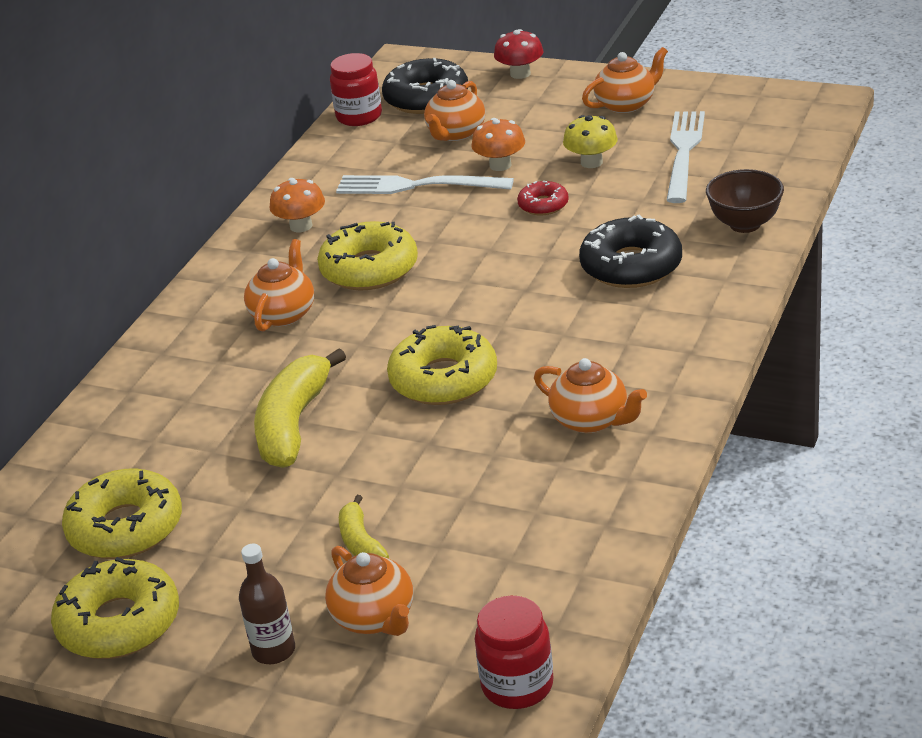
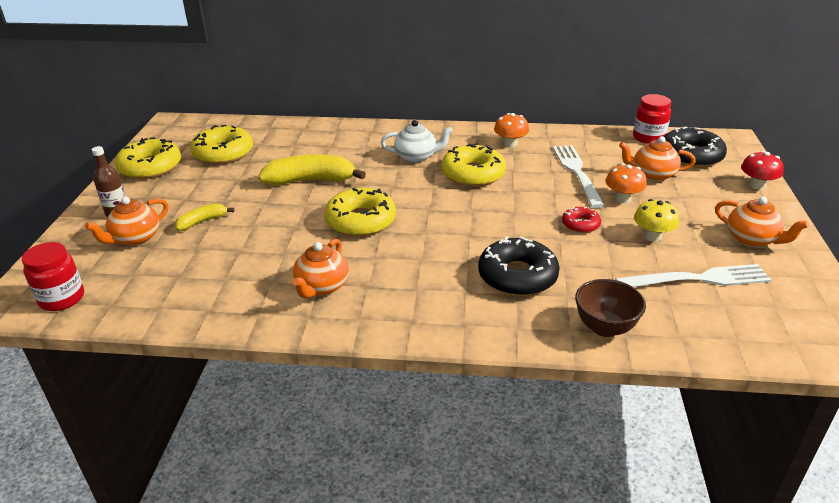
camera: 70 degrees right, 0 degrees up
(283, 314) = (416, 157): orange teapot -> white teapot

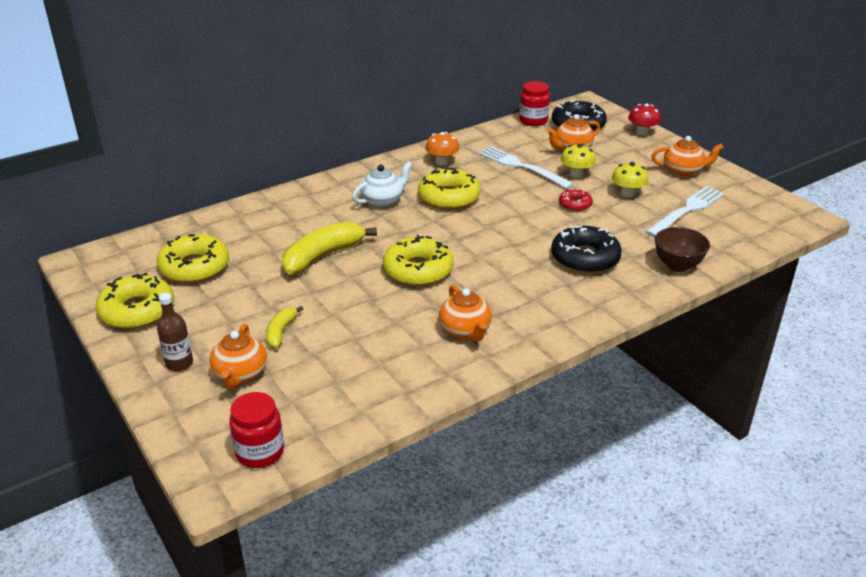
camera: 40 degrees left, 0 degrees up
(623, 198) = (576, 174): orange mushroom -> yellow mushroom

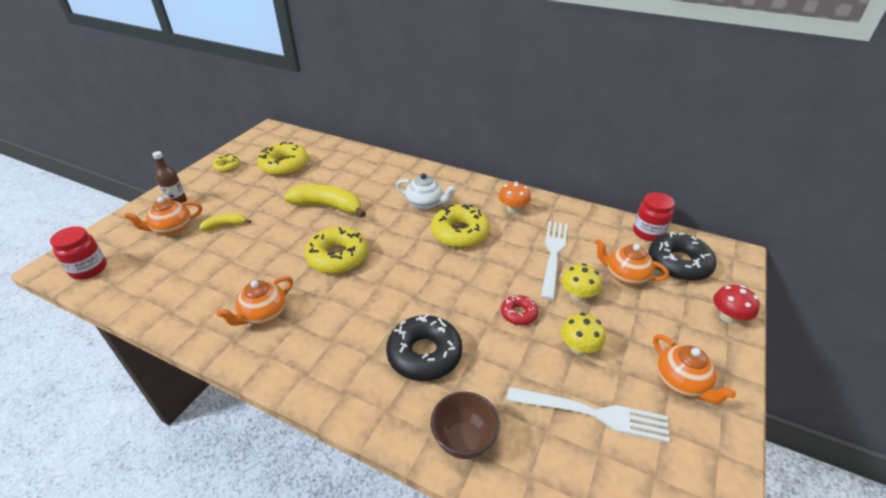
camera: 60 degrees right, 5 degrees up
(137, 311) = (227, 167): yellow donut -> yellow donut, size x0.53

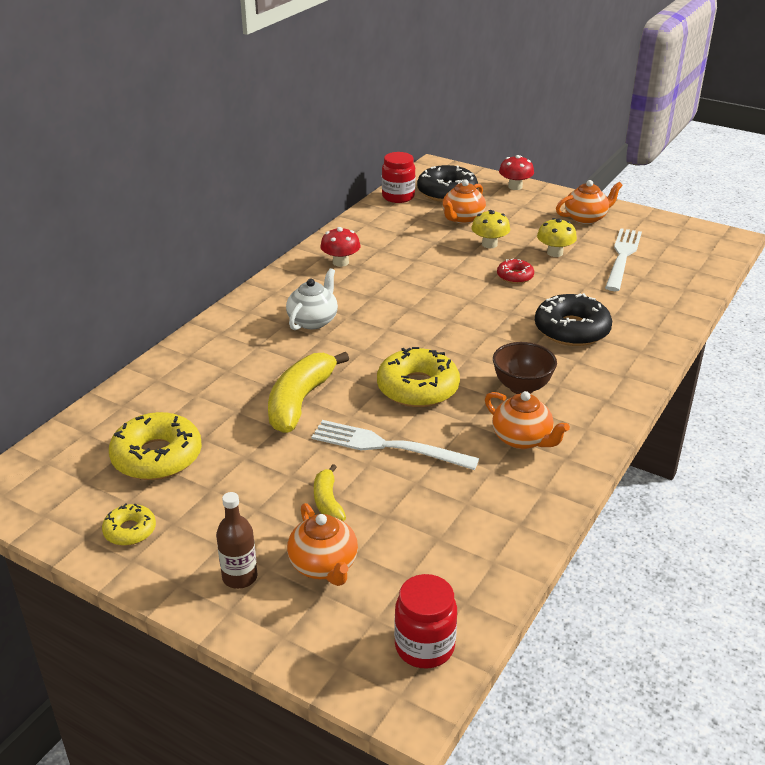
camera: 85 degrees left, 5 degrees down
(460, 233) = (381, 299): yellow donut -> none
(464, 440) = (660, 314): brown bowl -> brown bowl (521, 387)
(513, 209) = (340, 262): orange mushroom -> red mushroom
(553, 254) = (427, 248): white fork -> white fork (386, 446)

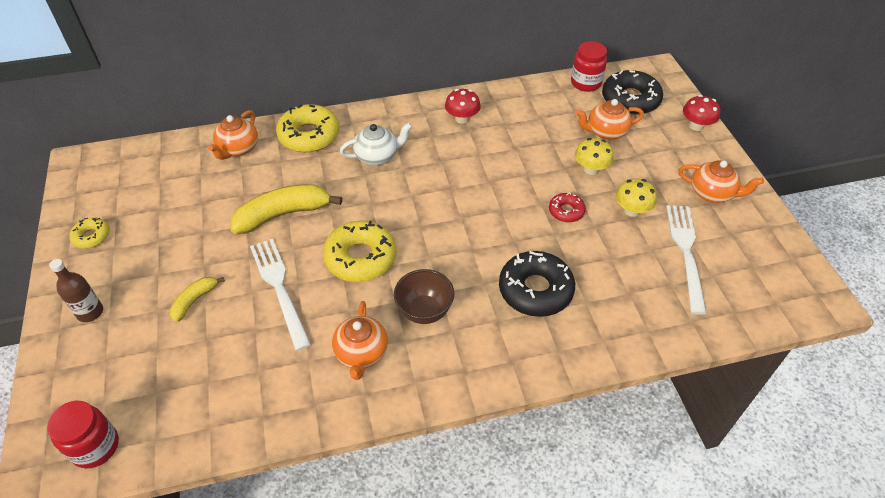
camera: 45 degrees right, 15 degrees up
(157, 456) = (166, 197): yellow donut -> yellow donut (309, 135)
(324, 565) = (132, 343): orange teapot -> orange teapot (238, 149)
(622, 256) = (685, 251): white fork -> white fork turned 60 degrees counterclockwise

